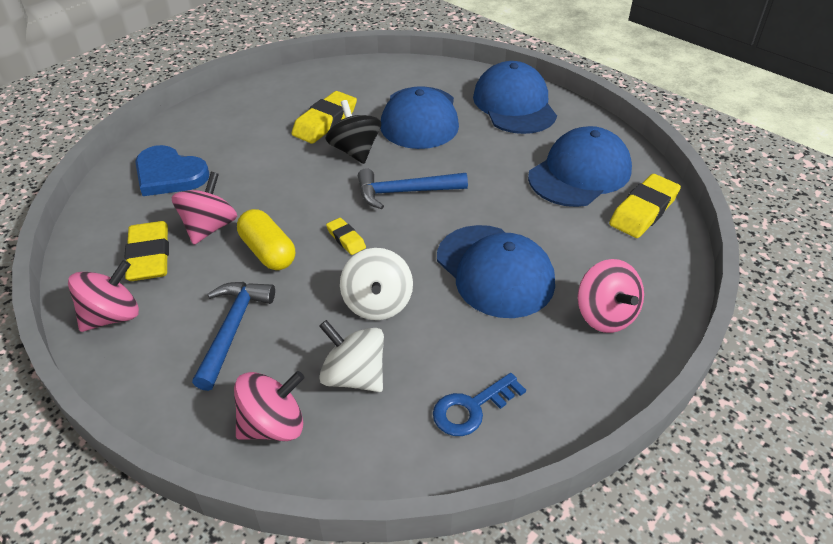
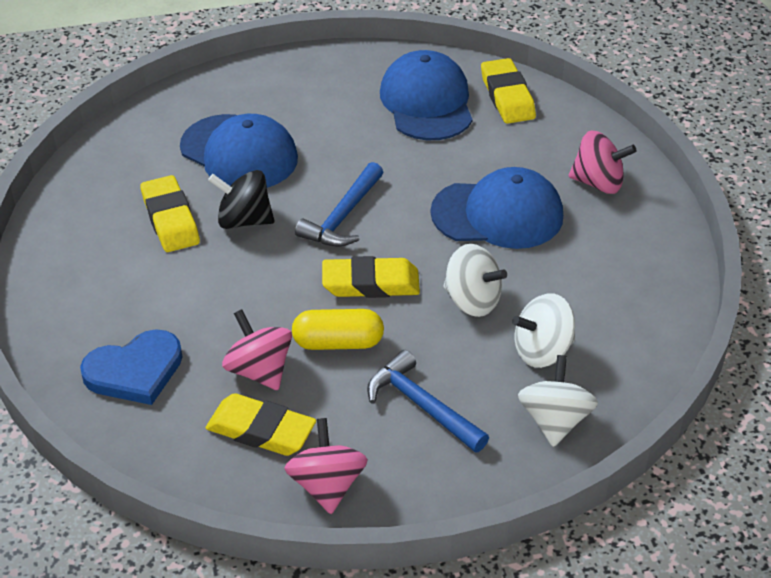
camera: 55 degrees left, 0 degrees up
(273, 425) = (554, 420): pink spinning top -> white spinning top
(346, 239) = (370, 283): yellow eraser -> yellow eraser, size x1.88
(472, 408) = (628, 300): blue key -> none
(514, 104) = (287, 84): blue cap -> none

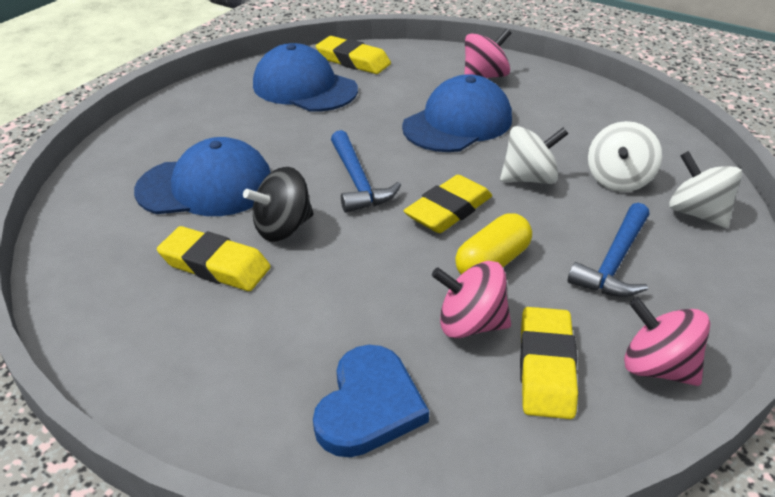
camera: 45 degrees left, 5 degrees down
(261, 430) = (546, 367): yellow eraser -> yellow eraser turned 60 degrees counterclockwise
(421, 405) = (614, 262): blue hammer -> blue hammer turned 60 degrees counterclockwise

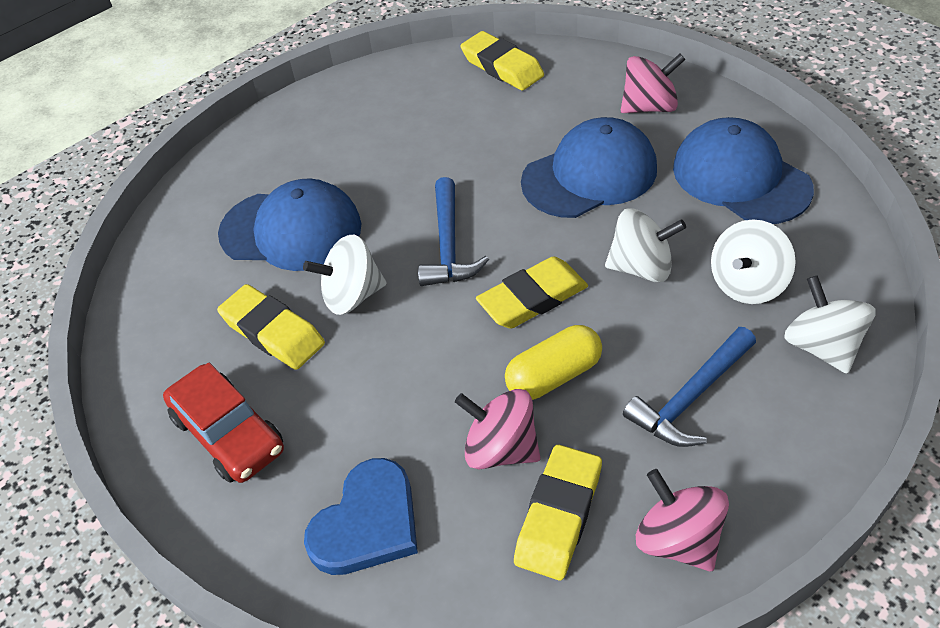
camera: 20 degrees right, 10 degrees up
(198, 354) = (229, 433): none -> red car
(283, 228) = (352, 296): black spinning top -> white spinning top
(304, 87) = (434, 102): blue cap -> blue cap (740, 178)

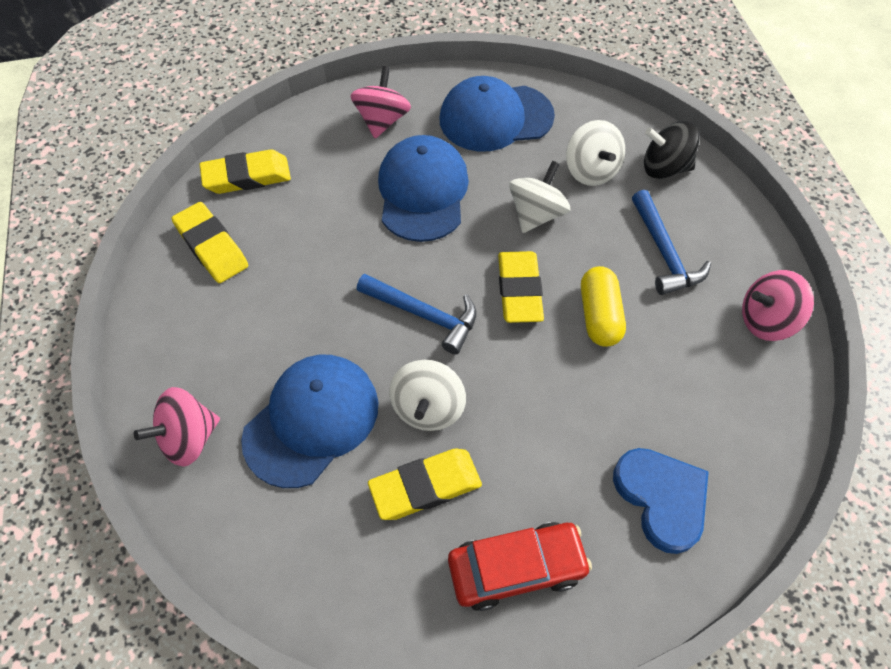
camera: 65 degrees left, 10 degrees up
(501, 449) = (643, 380): pink spinning top -> pink spinning top (189, 438)
(558, 515) = (716, 374): yellow eraser -> yellow eraser (211, 246)
(821, 346) = (664, 168): white spinning top -> black spinning top

